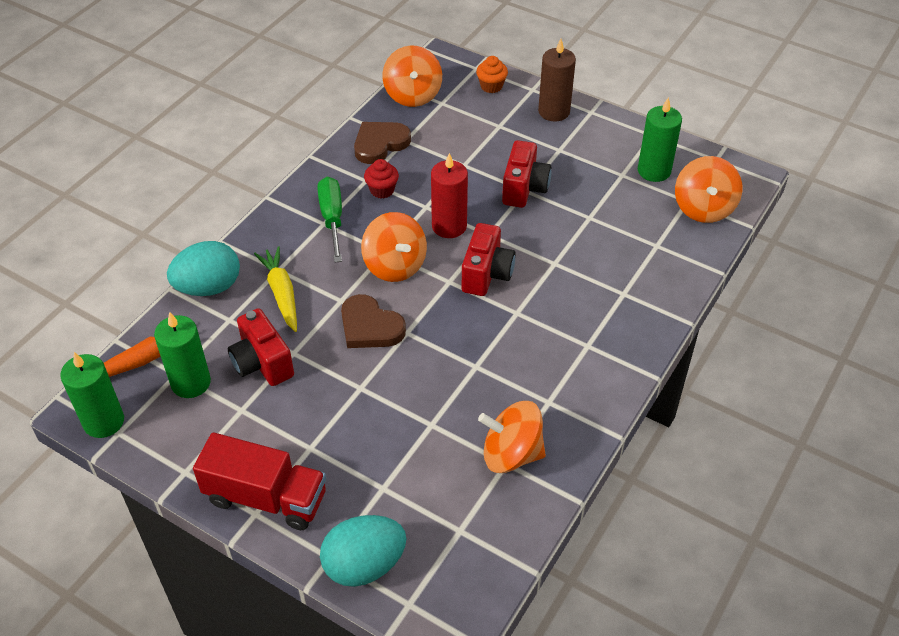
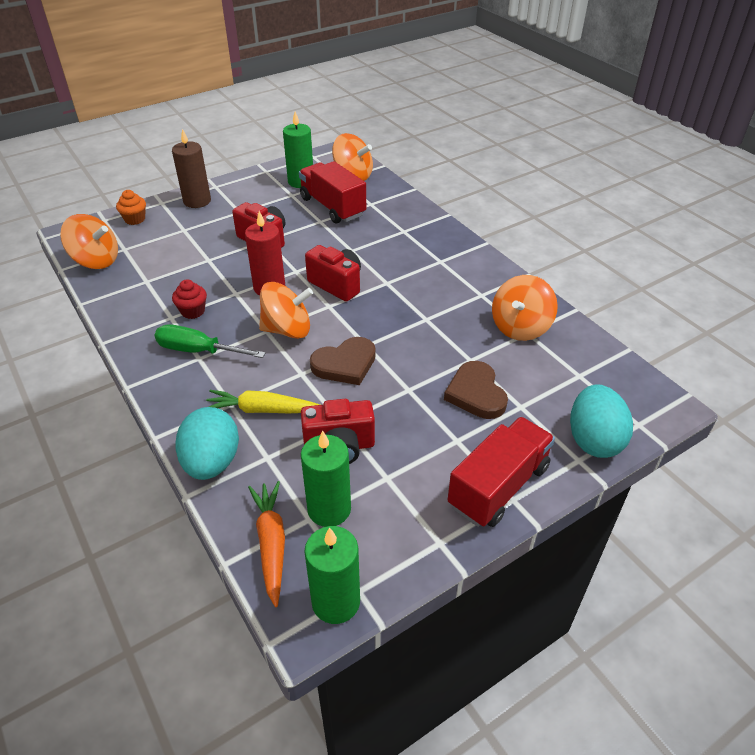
camera: 65 degrees left, 5 degrees down
(380, 144) = (135, 296): brown heart -> brown heart (476, 393)
(624, 216) = (332, 207): none -> red truck

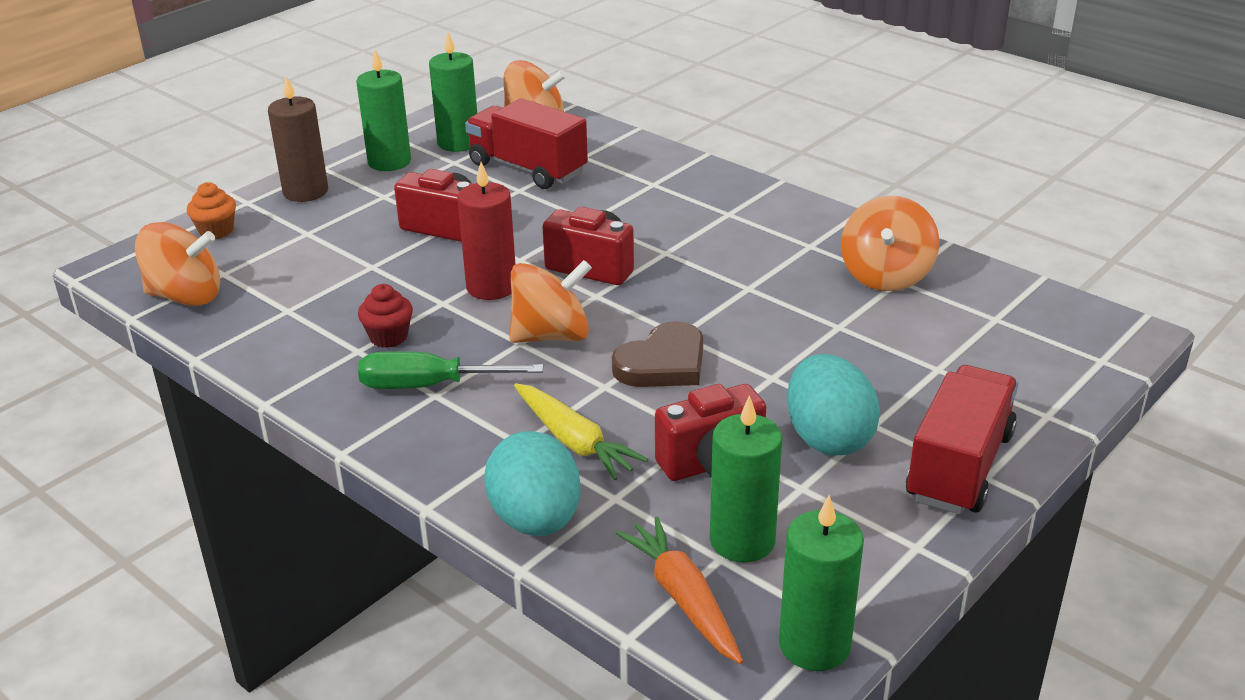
camera: 15 degrees left, 10 degrees down
(254, 188) = (389, 162): none -> green candle
(263, 410) = (574, 441): yellow carrot -> yellow carrot turned 120 degrees counterclockwise
(476, 393) = (869, 365): brown heart -> none
(593, 440) = (1054, 389): turquoise egg -> turquoise egg (828, 438)

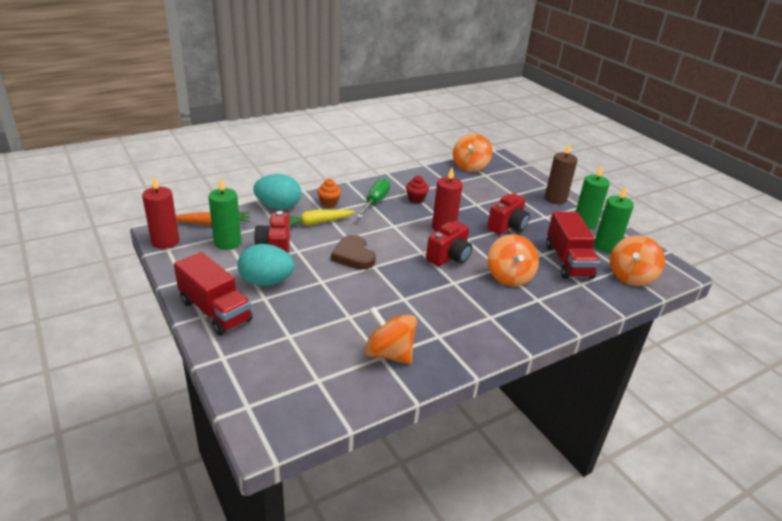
camera: 105 degrees right, 0 degrees up
(216, 231) = (522, 177): orange cupcake -> orange cupcake (329, 203)
(527, 168) = (568, 261): red truck -> red truck turned 120 degrees clockwise
(551, 335) = (394, 234): orange spinning top -> orange spinning top (509, 276)
(814, 645) = (165, 241): green candle -> red candle

